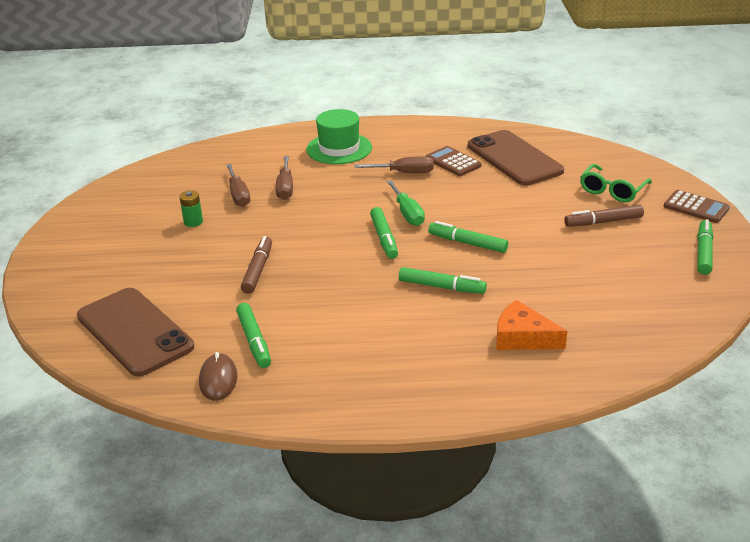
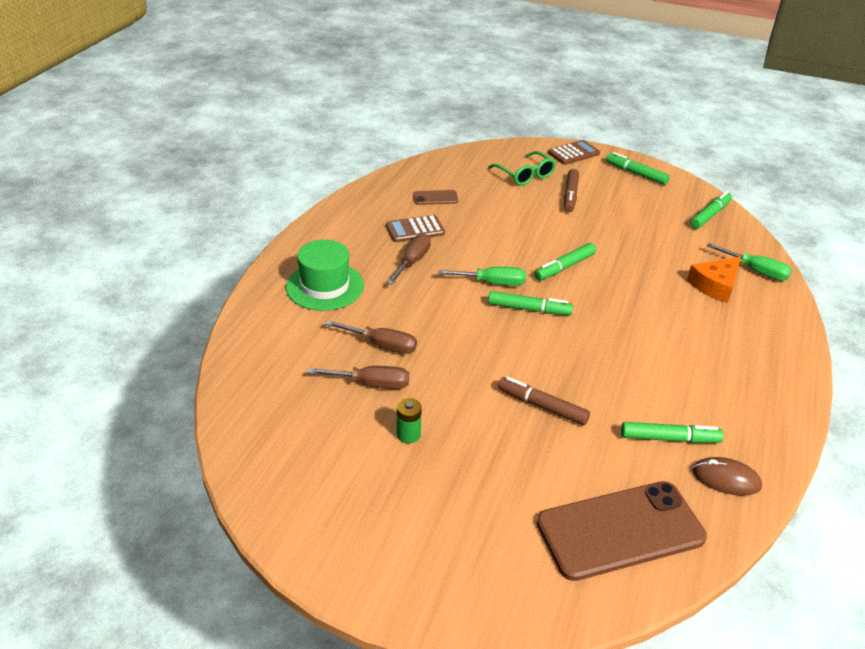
camera: 70 degrees left, 5 degrees up
(441, 287) = (627, 302): green marker -> green marker (710, 215)
(514, 158) = (435, 198): brown phone -> brown phone, size x0.43
(581, 363) = (756, 271): none -> green screwdriver

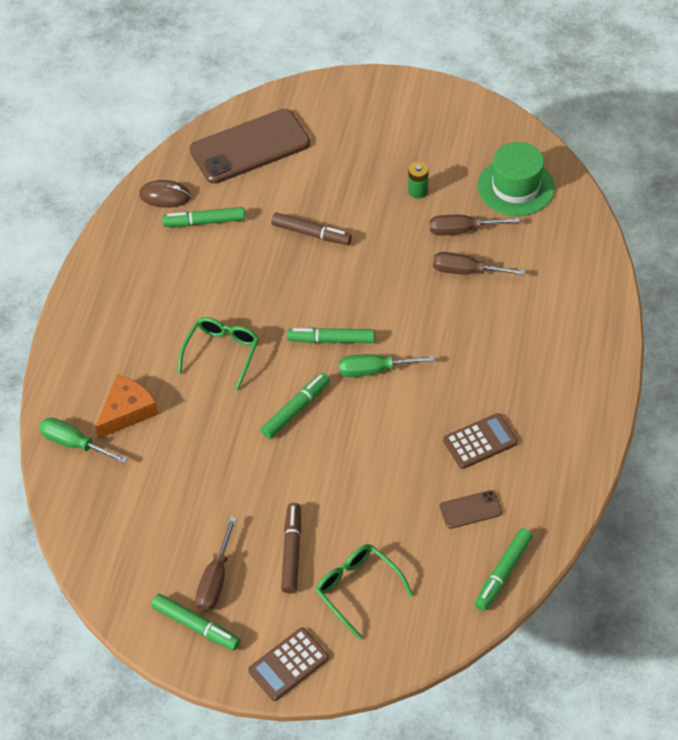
camera: 175 degrees right, 15 degrees up
(325, 286) = (548, 333): green hat -> green hat (515, 187)
(412, 262) = (468, 386): brown screwdriver -> brown screwdriver (215, 579)
(634, 314) = (222, 353): none -> green glasses
(710, 215) = (106, 543): green marker -> green marker (503, 573)

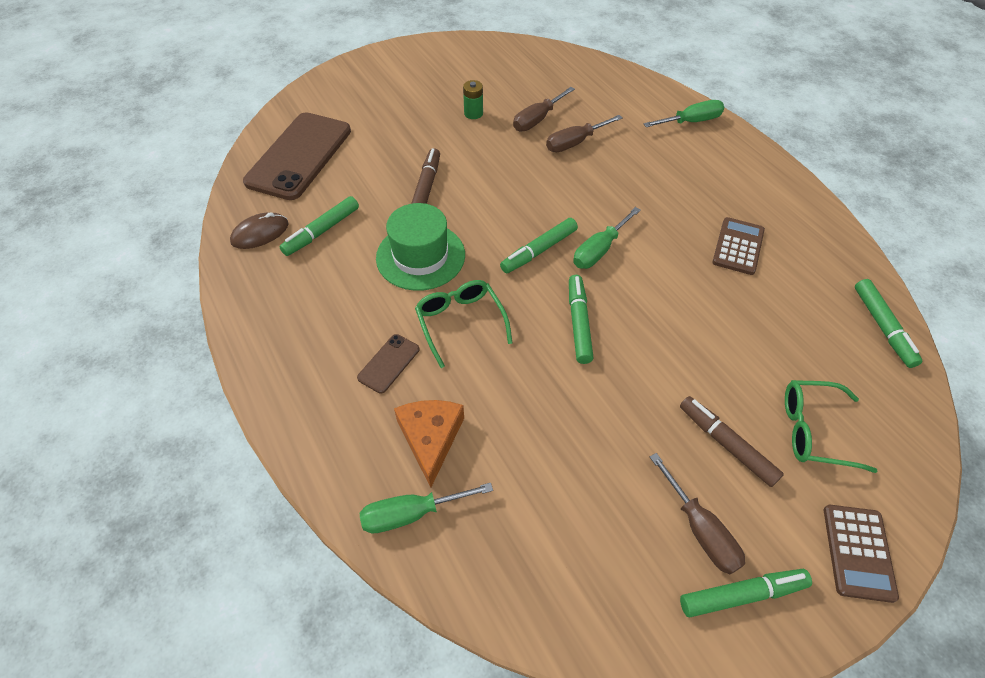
camera: 45 degrees left, 0 degrees up
(311, 234) = (426, 186): brown marker -> brown marker turned 60 degrees counterclockwise
(470, 510) = (799, 299): brown phone -> brown phone (389, 363)
(515, 187) = (538, 75): green hat -> green hat (420, 256)
(589, 317) = (691, 122): none -> green screwdriver

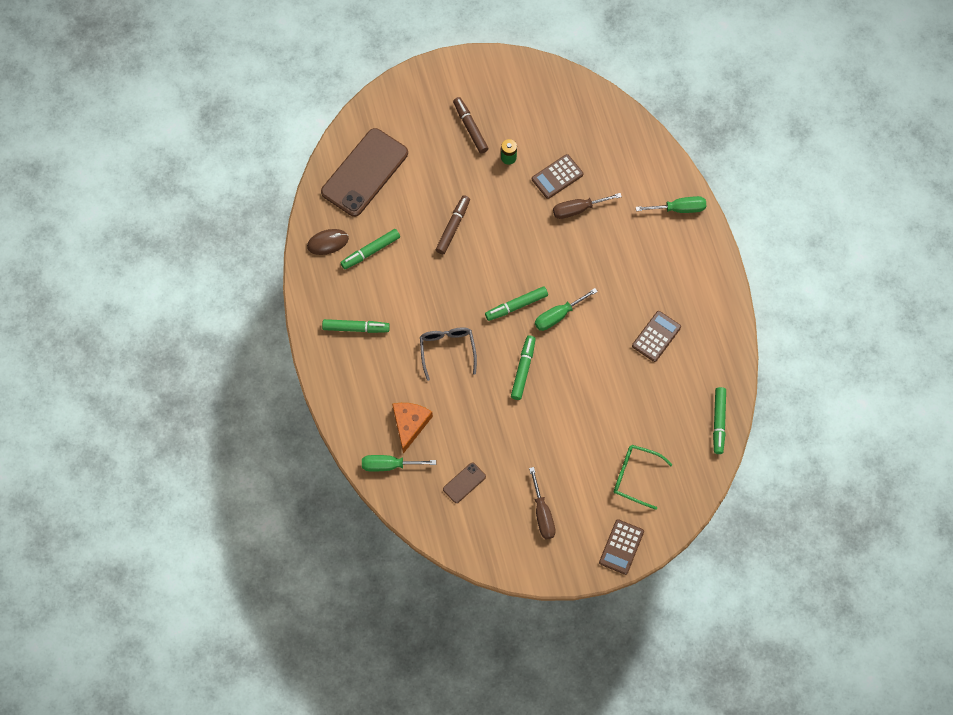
camera: 15 degrees right, 15 degrees up
(389, 363) = (396, 368): brown phone -> brown phone (464, 483)
(420, 256) = (434, 290): green hat -> none
(460, 323) = (447, 350): green glasses -> grey glasses
(537, 119) = (557, 177): brown screwdriver -> brown calculator
(726, 444) = (579, 471): brown marker -> brown marker (470, 127)
(742, 595) = (549, 551): green marker -> green marker (356, 328)

